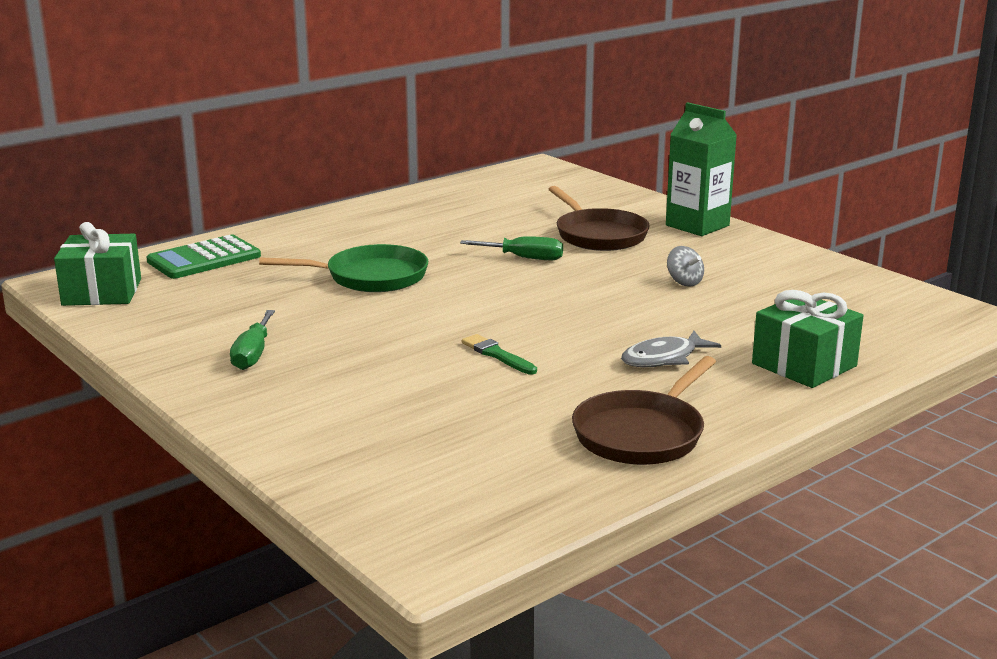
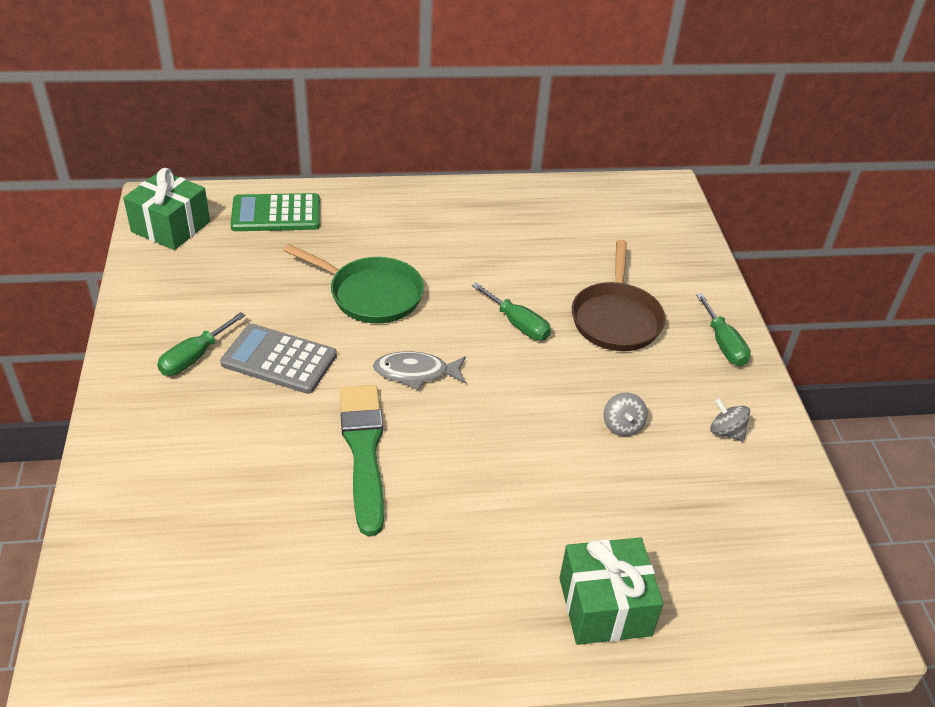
camera: 30 degrees right, 20 degrees up
(340, 332) = (279, 359): none -> grey calculator
(497, 355) = (364, 451): green brush -> green brush, size x1.98
(642, 433) = (369, 623): brown pan -> none
(663, 358) = (491, 528): grey fish -> grey fish (416, 373)
(697, 225) = (723, 344): green carton -> green screwdriver
(762, 263) = (726, 432): none -> grey spinning top

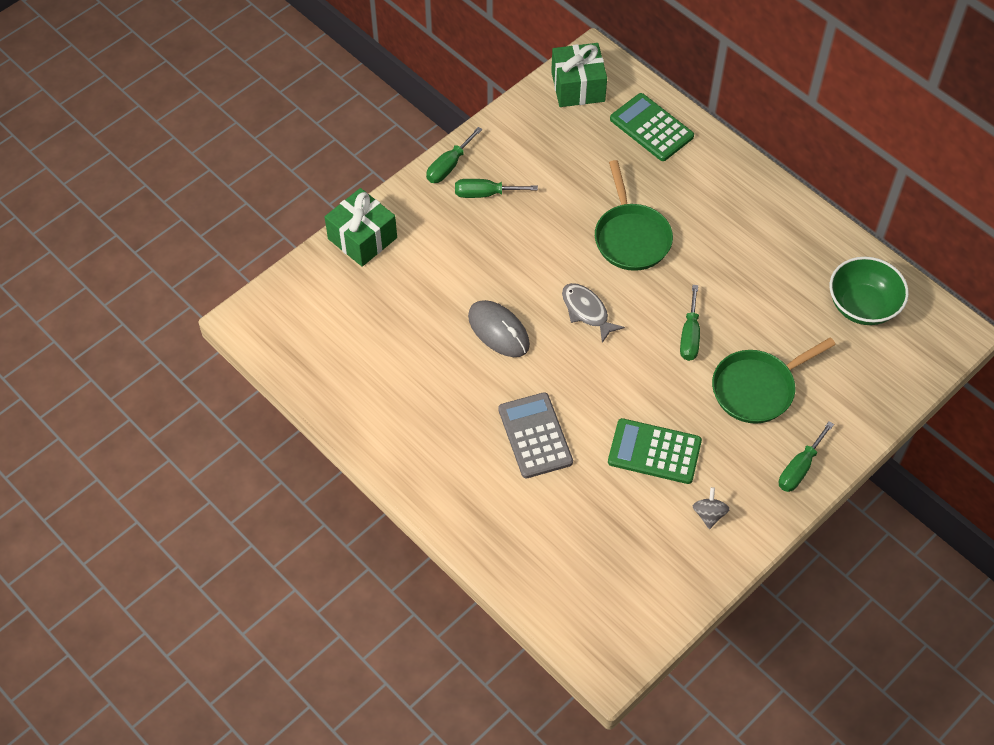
camera: 55 degrees right, 15 degrees up
(126, 362) = (449, 166): none -> green screwdriver
(279, 359) = (526, 235): grey calculator -> grey calculator (535, 436)
(364, 451) = (498, 331): green brush -> grey mouse
(593, 215) = (862, 306): none -> green bowl
(605, 606) = (501, 524): green gift -> green gift (362, 238)
(616, 318) = (757, 388): brown pan -> green pan
(622, 426) = (654, 452): grey spinning top -> green calculator

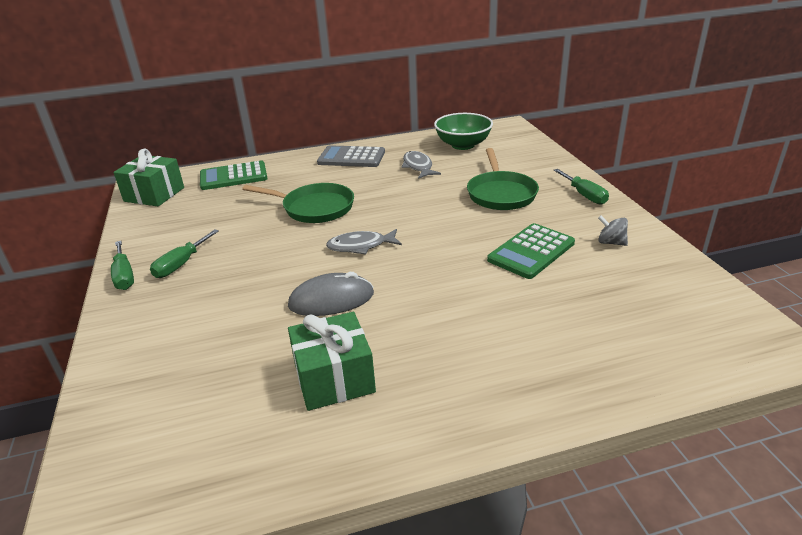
camera: 60 degrees left, 25 degrees down
(362, 238) = (117, 361): green gift -> green gift (334, 378)
(535, 436) = (469, 312): grey calculator -> grey calculator (351, 157)
(690, 336) = (430, 207): green screwdriver -> none
(776, 285) = (418, 167): none -> grey fish

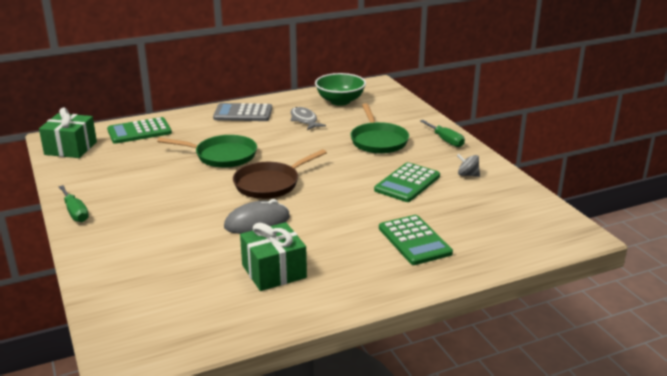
camera: 10 degrees left, 5 degrees down
(181, 264) = (121, 202): green screwdriver -> none
(361, 246) = (270, 184): grey fish -> brown pan
(533, 339) = (414, 240): none -> green calculator

